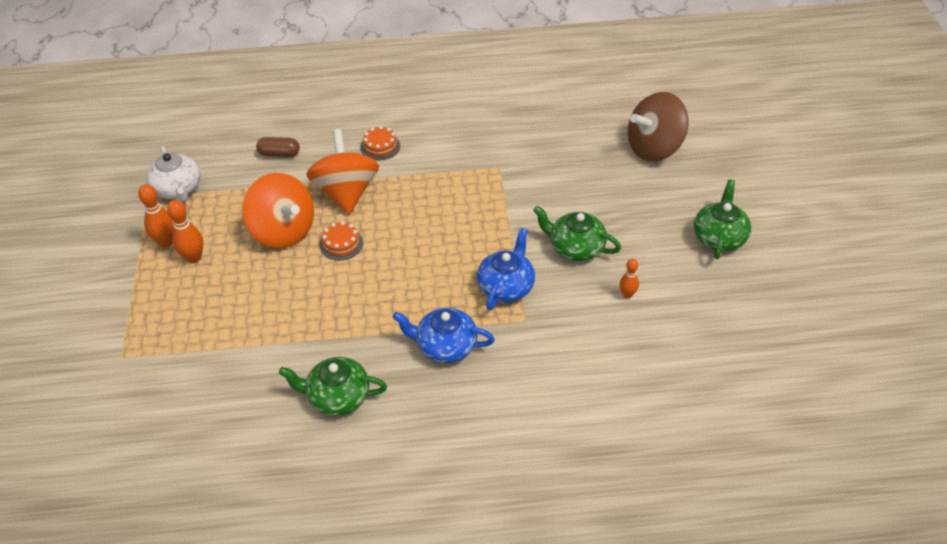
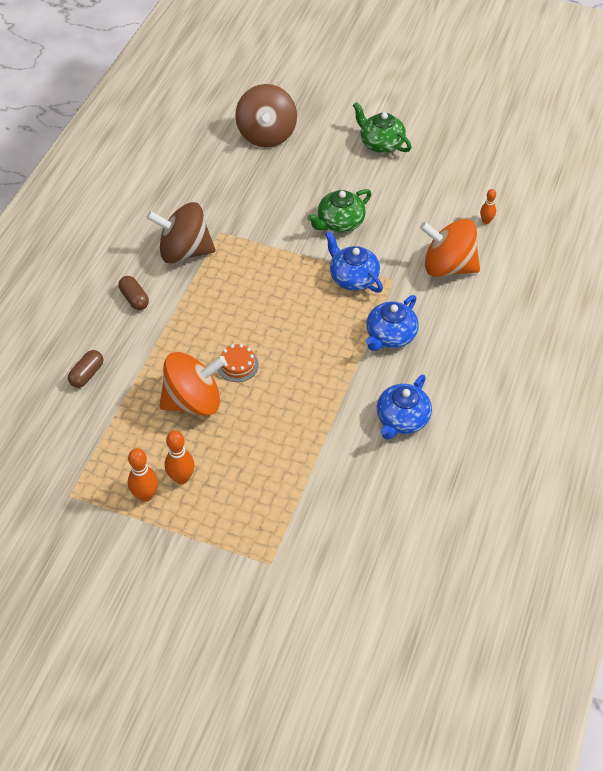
camera: 65 degrees left, 5 degrees up
(178, 189) = (76, 468): white teapot -> none
(337, 396) = (402, 419): green teapot -> blue teapot
(346, 192) = (176, 341): orange spinning top -> orange spinning top (448, 266)
(380, 147) = (134, 299): orange cake -> brown capsule
(457, 154) = (184, 251): none -> brown spinning top
(627, 294) = (403, 214): orange bowling pin -> orange bowling pin (486, 221)

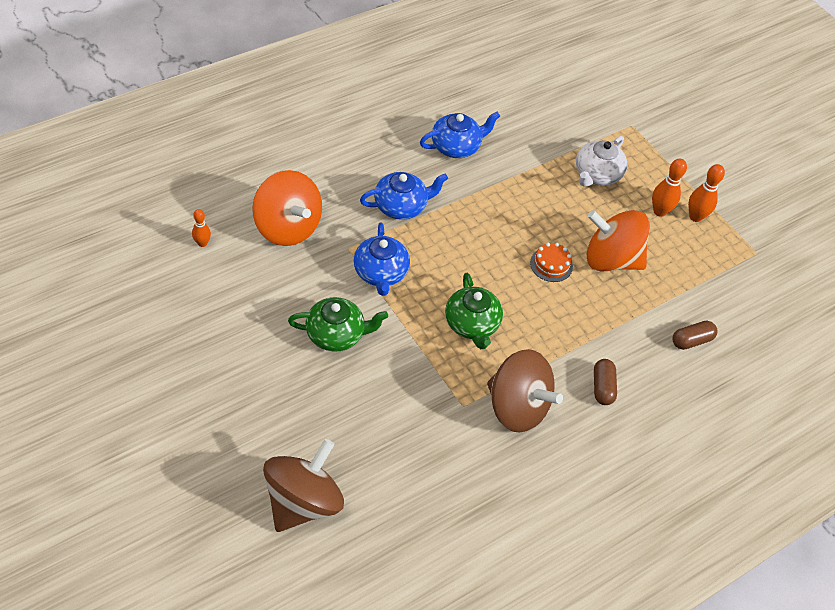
camera: 150 degrees left, 0 degrees up
(262, 478) = (597, 174): none -> white teapot
(381, 143) = (194, 397): green teapot -> green teapot (472, 324)

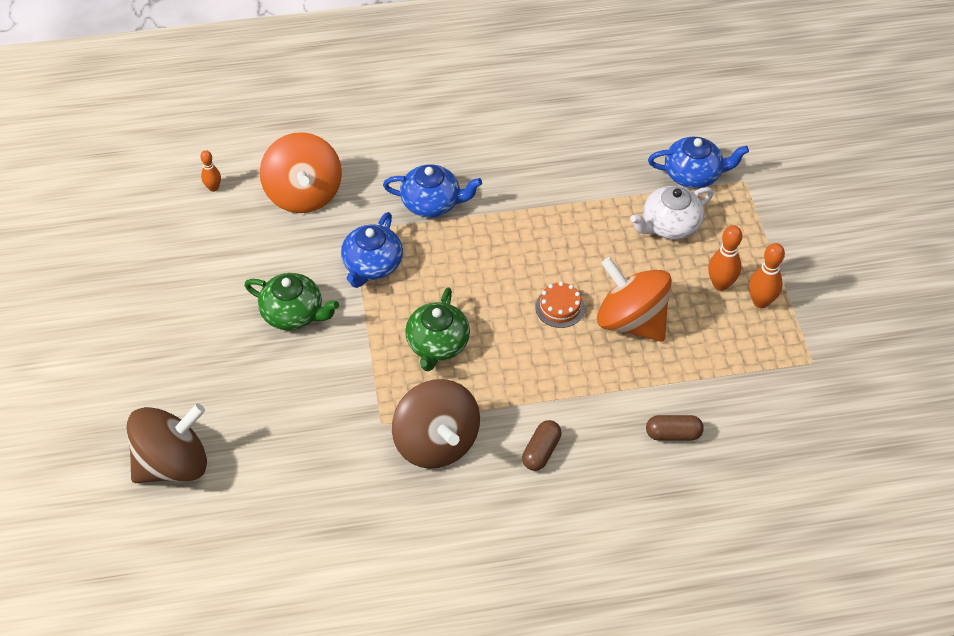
camera: 30 degrees right, 0 degrees up
(456, 146) = (527, 155): blue teapot -> blue teapot (693, 174)

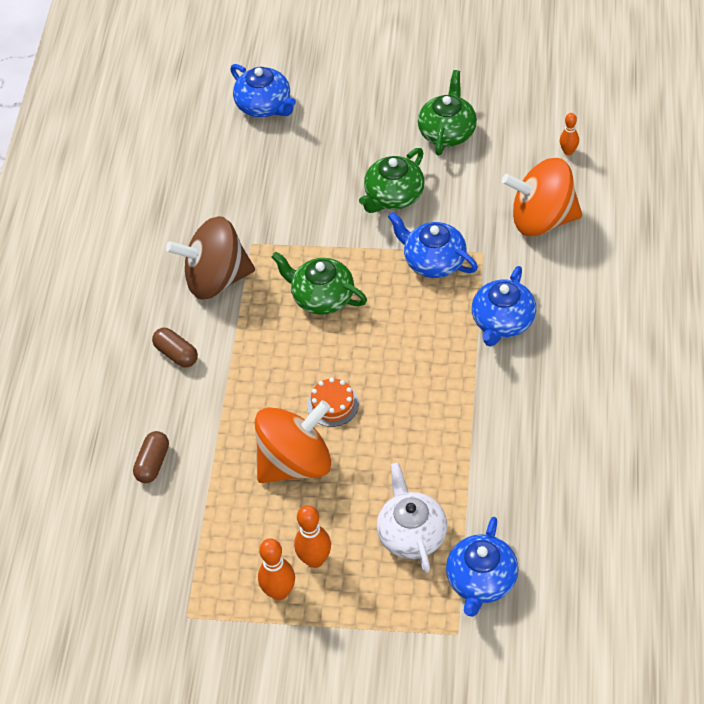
camera: 110 degrees right, 0 degrees up
(173, 463) = (264, 106): brown spinning top -> blue teapot
(197, 286) = (447, 132): none -> green teapot

